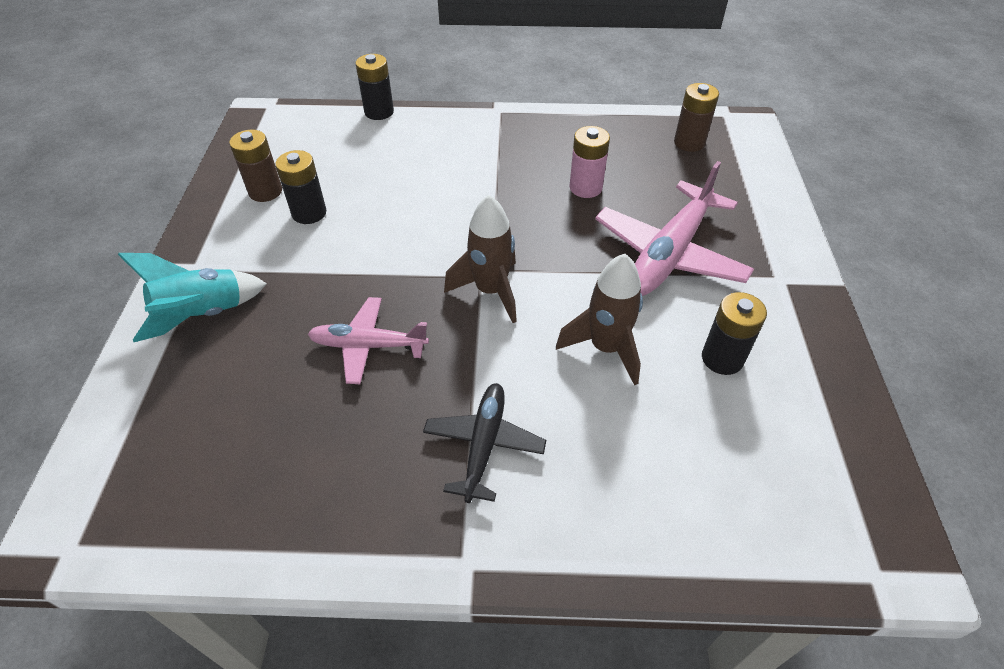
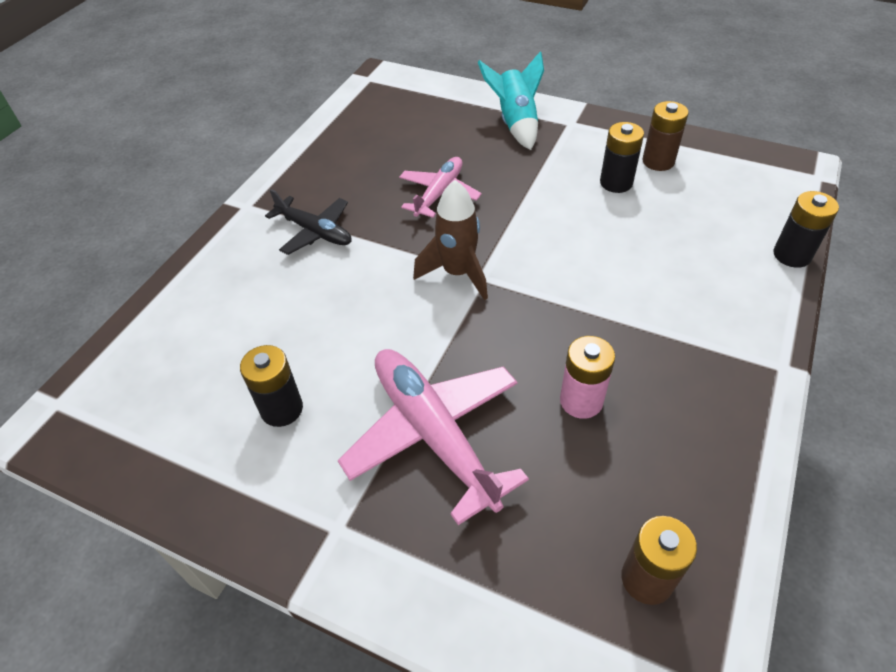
camera: 115 degrees right, 0 degrees up
(606, 348) = (348, 328): brown rocket -> none

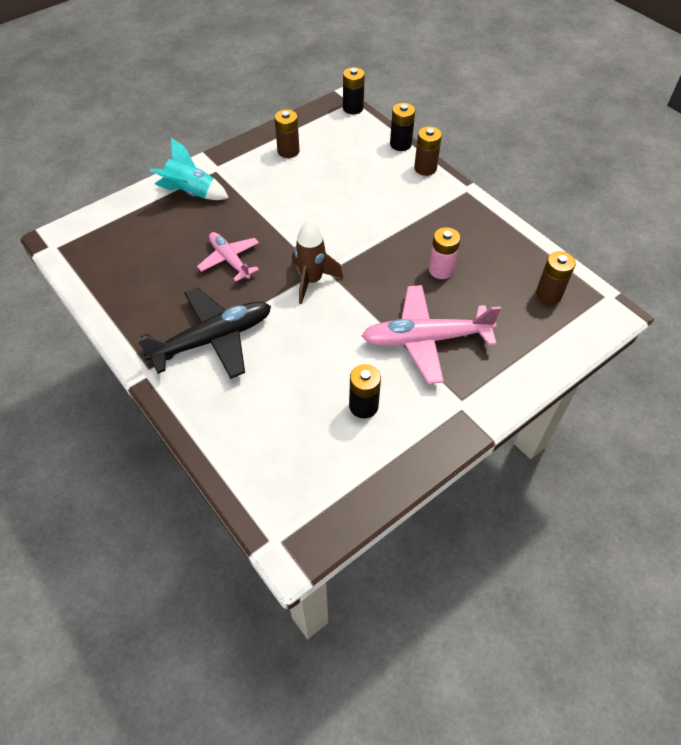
camera: 65 degrees left, 5 degrees up
(314, 231) = (212, 339): black plane -> black plane, size x1.66
(616, 183) = (291, 177): black battery -> black battery (353, 108)
(772, 301) = (425, 168): none -> brown battery

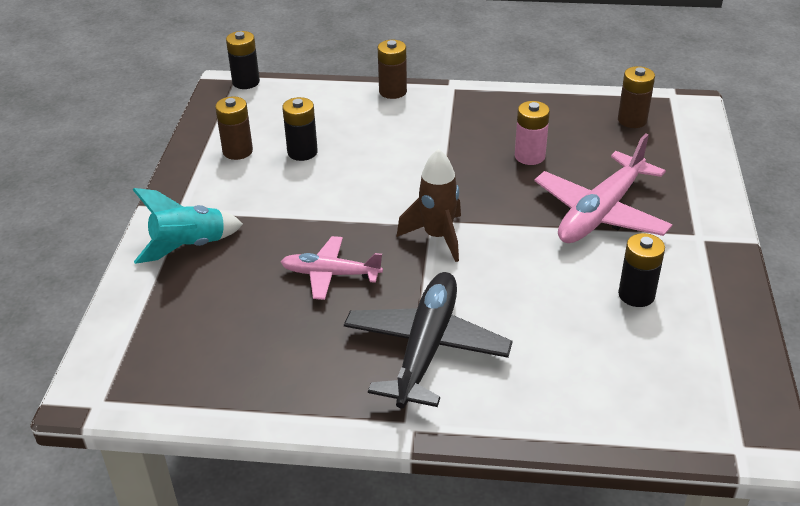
camera: 45 degrees left, 15 degrees down
(400, 144) = (340, 86): black battery -> black battery (302, 152)

